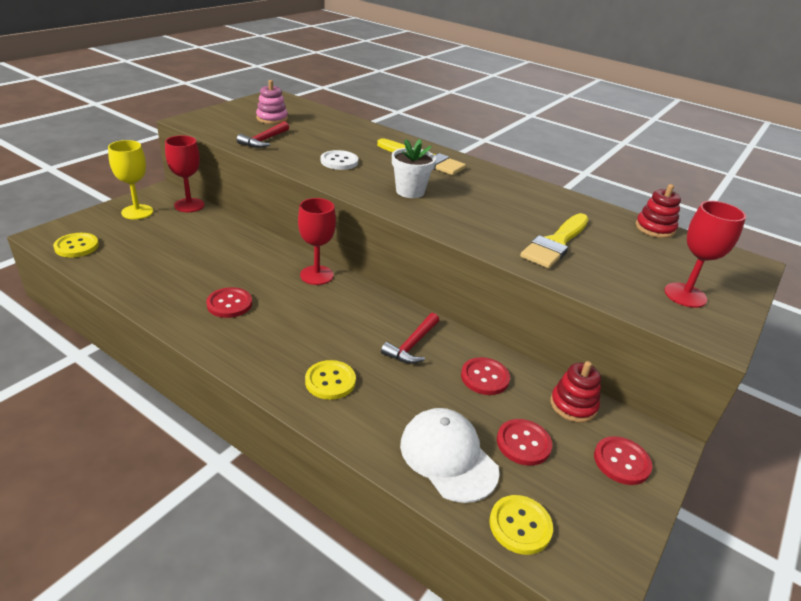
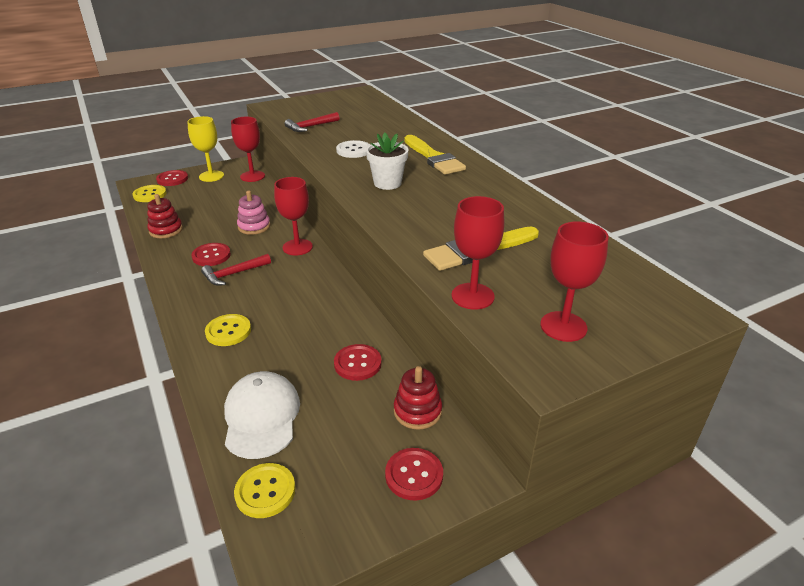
camera: 30 degrees right, 0 degrees up
(272, 118) = (337, 110): pink stacking toy -> pink stacking toy (254, 226)
(412, 345) = (321, 320): red hammer -> red hammer (234, 274)
(523, 443) = (336, 428): red button -> red button (172, 179)
(597, 285) = (472, 296): none -> red goblet
(654, 228) = (612, 256): red stacking toy -> red stacking toy (166, 230)

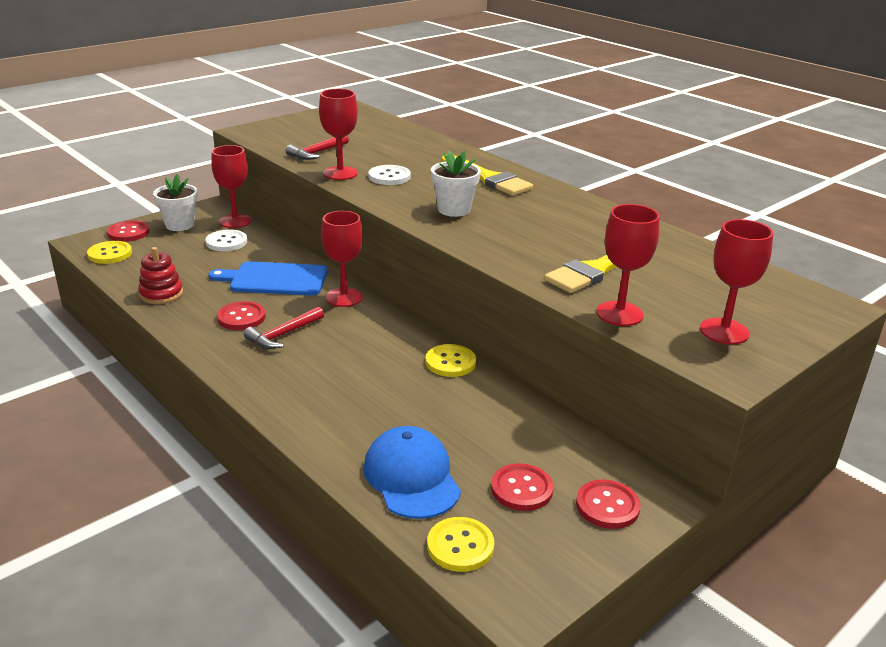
camera: 15 degrees left, 5 degrees down
(211, 176) = (180, 225): yellow goblet -> white flower pot
(228, 331) = (317, 397): yellow button -> yellow button (450, 362)
(236, 193) = (226, 242): none -> white button
(254, 226) = (275, 279): pink stacking toy -> blue cutting board
(261, 417) = (411, 477): white cap -> blue cap
(317, 145) = (340, 173): none -> red goblet
(357, 363) = (488, 410): red button -> red button (521, 489)
(417, 411) = (578, 447): red stacking toy -> none

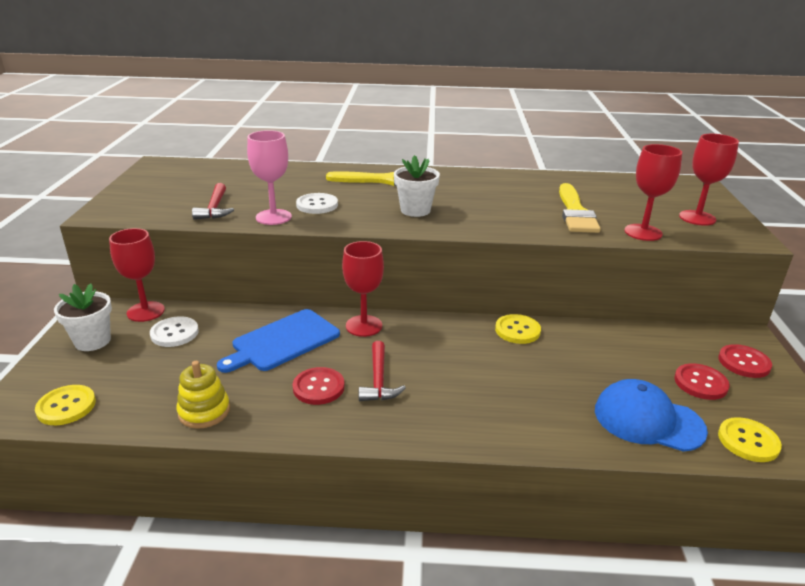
camera: 45 degrees left, 0 degrees up
(128, 233) = (46, 376): red button -> none
(161, 294) = (204, 411): red stacking toy -> yellow stacking toy
(340, 173) = (273, 217): red goblet -> pink goblet

